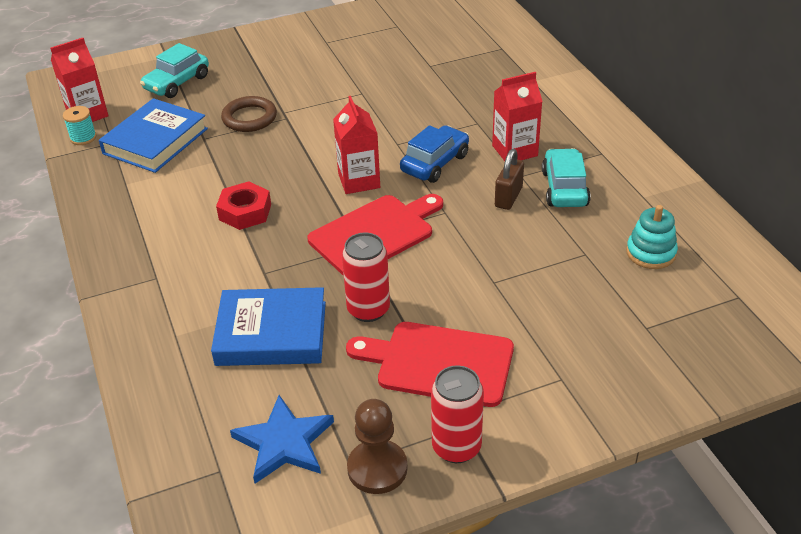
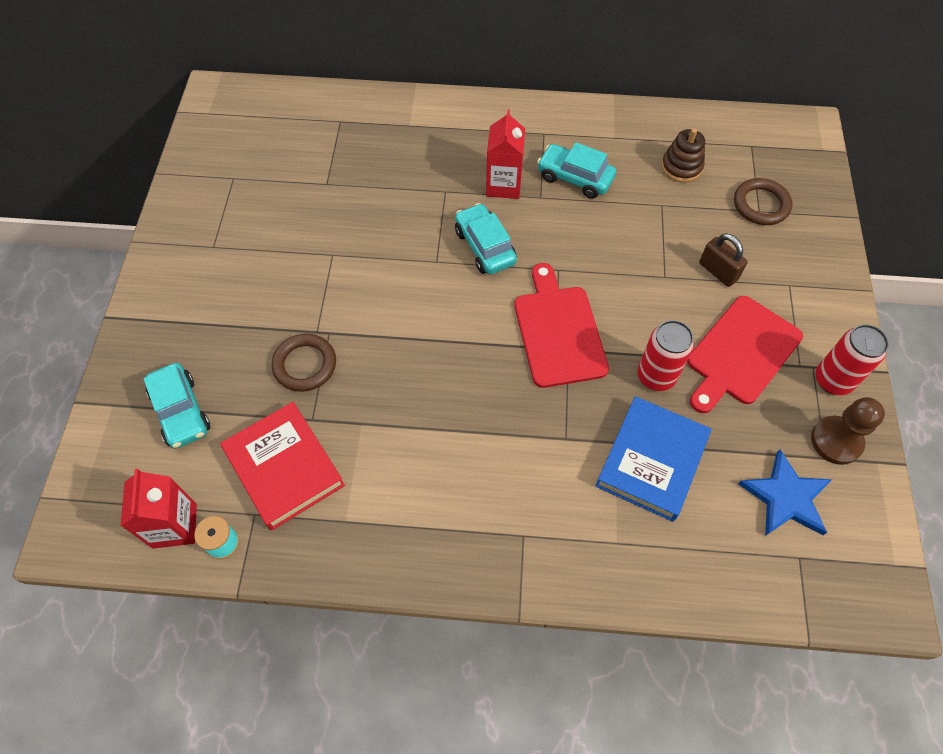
camera: 65 degrees left, 20 degrees up
(155, 141) = (284, 468): blue book -> red book
(245, 212) = (465, 423): red nut -> none
(359, 181) = (474, 313): red carton -> none
(435, 163) = (485, 246): blue car -> turquoise car
(508, 197) = (564, 218): brown padlock -> brown padlock (718, 271)
(651, 253) = (681, 167): turquoise stacking toy -> brown stacking toy
(656, 327) = (761, 205): none -> brown ring

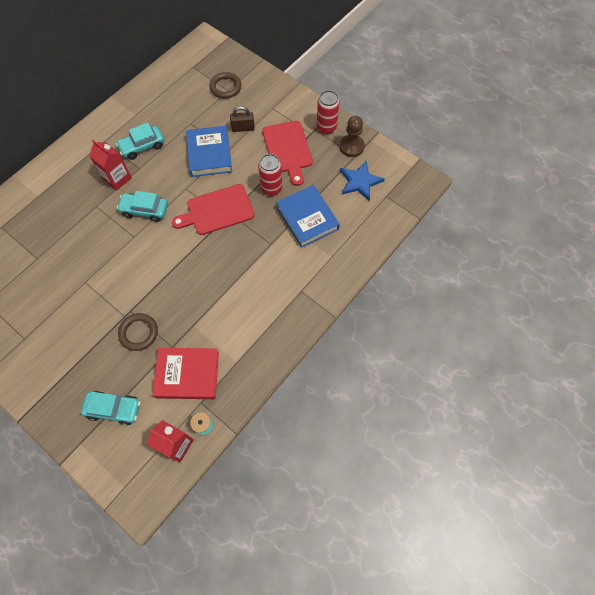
camera: 55 degrees left, 5 degrees up
(558, 331) = (217, 211): red cutting board -> red cutting board turned 45 degrees counterclockwise
(637, 260) = (209, 154): none -> blue book
(681, 167) = (178, 101): brown stacking toy -> none

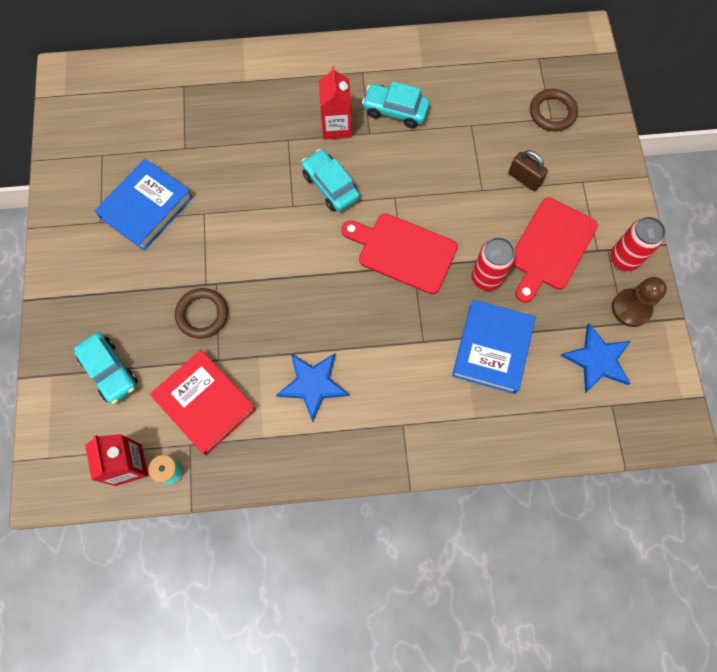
camera: 45 degrees right, 5 degrees up
(209, 154) = (457, 179): blue book -> blue book (146, 207)
(236, 313) = (313, 384): none -> blue star

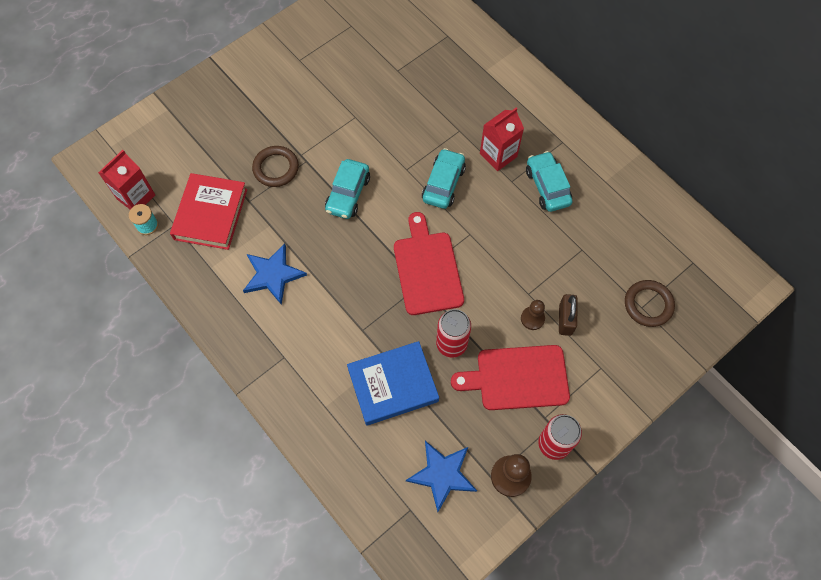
camera: 55 degrees right, 5 degrees down
(109, 371) = (194, 140): turquoise car -> turquoise car (348, 194)
(146, 207) = (332, 79): blue book -> none
(506, 202) = (532, 318): none -> brown pawn

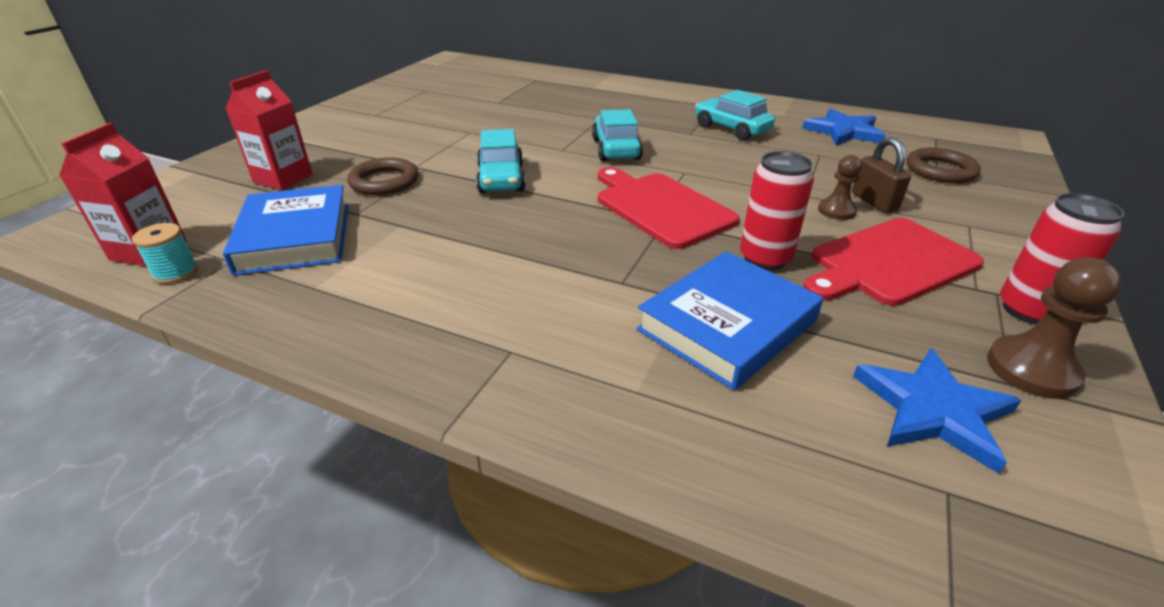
camera: 25 degrees left, 30 degrees down
(211, 214) = (295, 237): red book -> blue book
(273, 275) = (433, 267): blue star -> blue star (844, 131)
(498, 155) = (657, 123): red carton -> red carton (283, 178)

